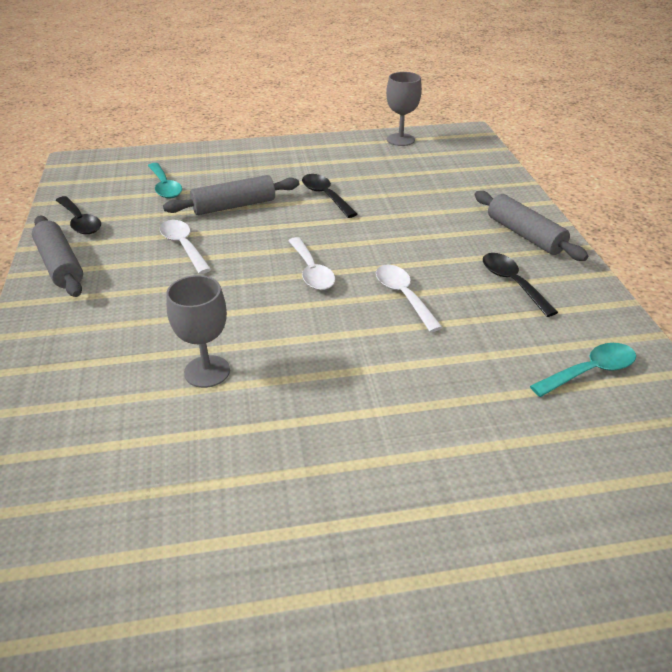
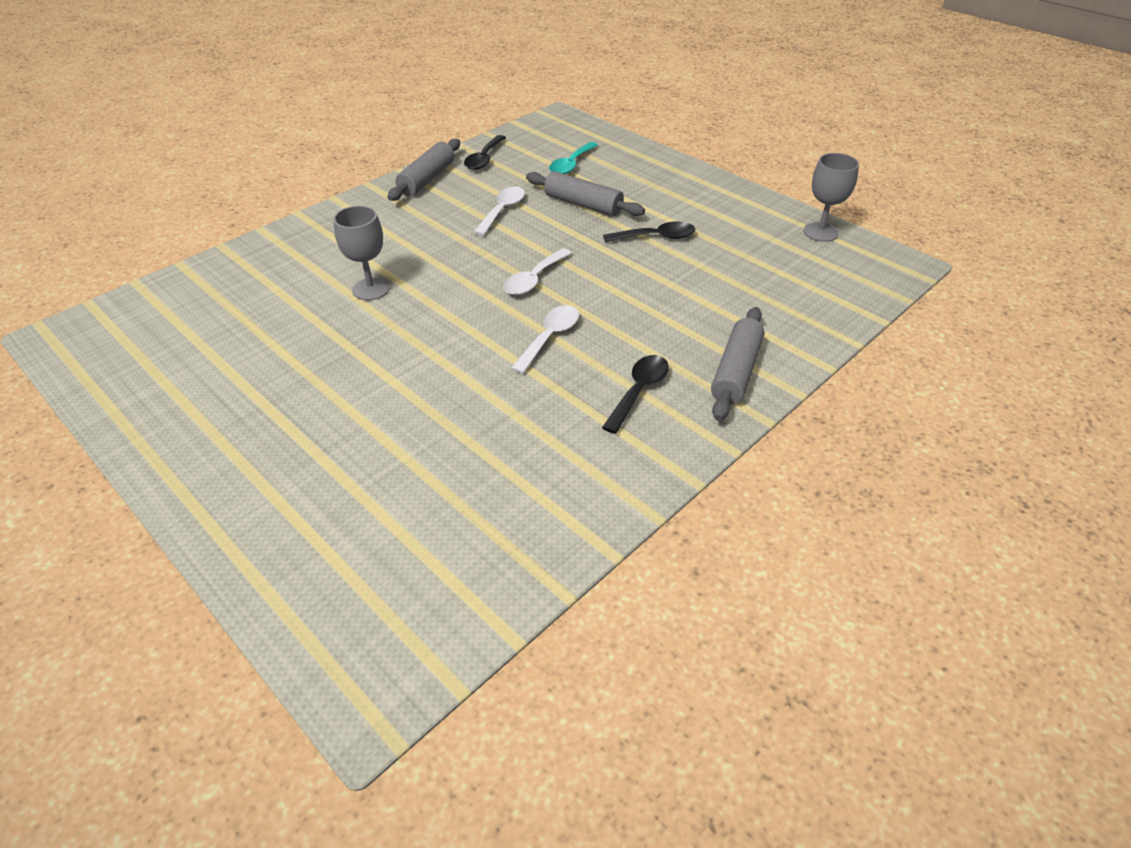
camera: 55 degrees right, 5 degrees up
(325, 196) = (656, 237): black spoon -> black spoon turned 60 degrees clockwise
(590, 371) = (547, 482): turquoise spoon -> none

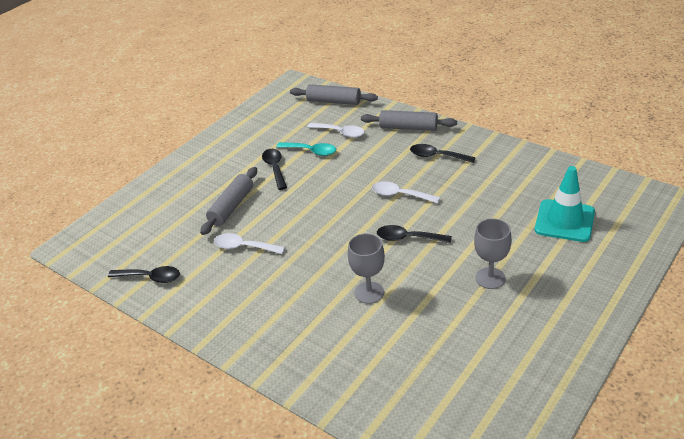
camera: 95 degrees left, 5 degrees down
(400, 508) = (564, 221): none -> turquoise traffic cone
(427, 179) = (189, 306): grey rolling pin -> grey rolling pin (334, 101)
(451, 332) = (408, 238): none -> black spoon
(534, 279) = (337, 213): white spoon -> white spoon (340, 133)
(571, 165) = (165, 223): turquoise spoon -> turquoise spoon (311, 151)
(820, 232) = (261, 108): grey goblet -> grey goblet (490, 278)

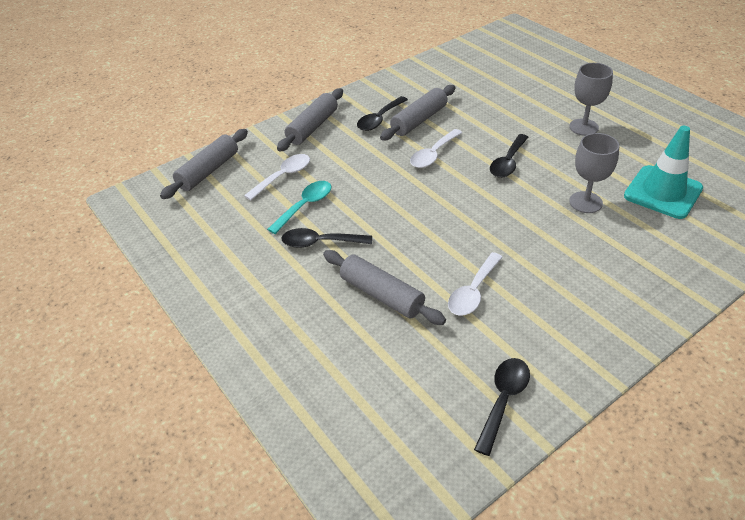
camera: 75 degrees left, 5 degrees up
(447, 177) = (419, 120): none -> grey rolling pin
(564, 221) = (519, 75): turquoise traffic cone -> turquoise traffic cone (663, 192)

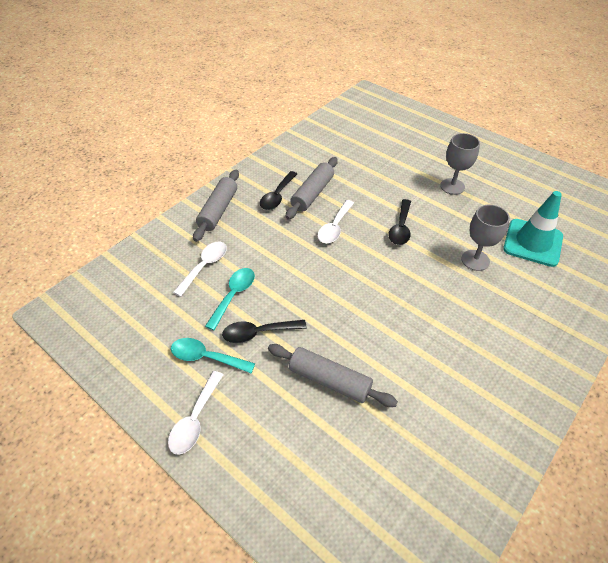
camera: 15 degrees left, 5 degrees up
(208, 171) = (130, 269): grey rolling pin -> none
(260, 257) = (206, 357): none -> turquoise spoon
(473, 292) = (408, 364): white spoon -> white spoon (195, 419)
(503, 400) = (465, 473): black spoon -> none

